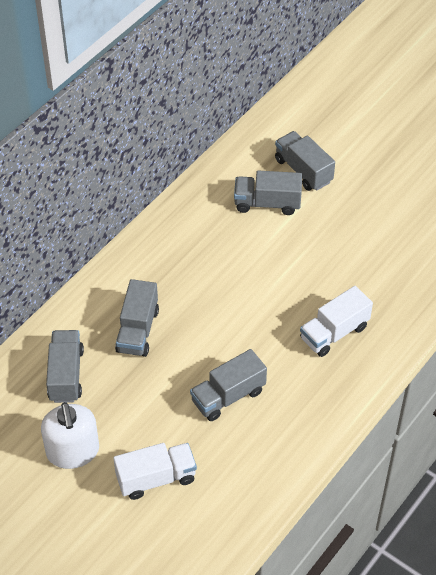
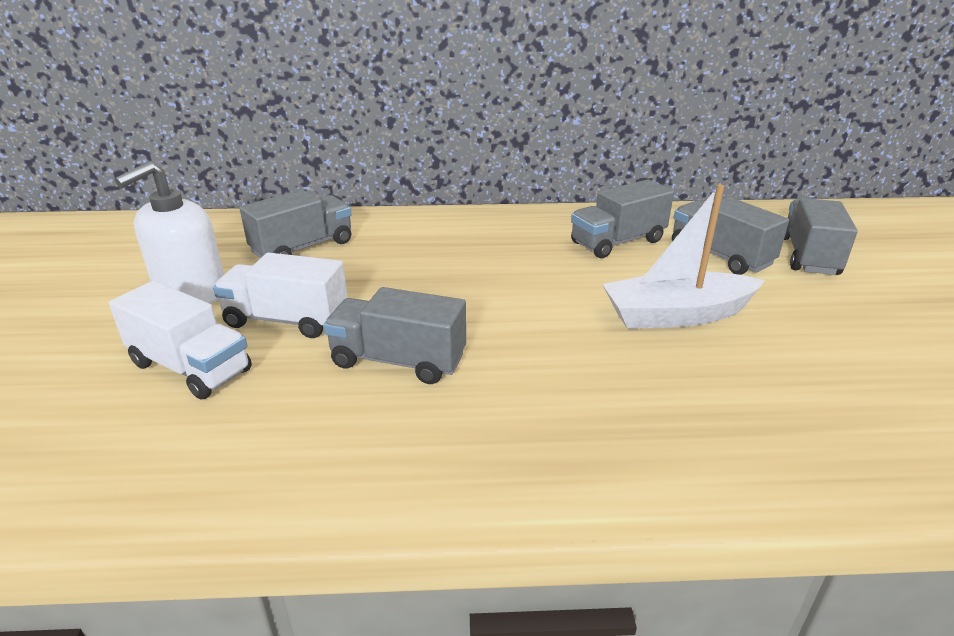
camera: 50 degrees right, 20 degrees down
(138, 330) = (417, 259): grey truck -> grey truck (618, 242)
(295, 269) = (676, 315): none -> white boat
(334, 333) = (640, 400): white truck -> white truck (286, 320)

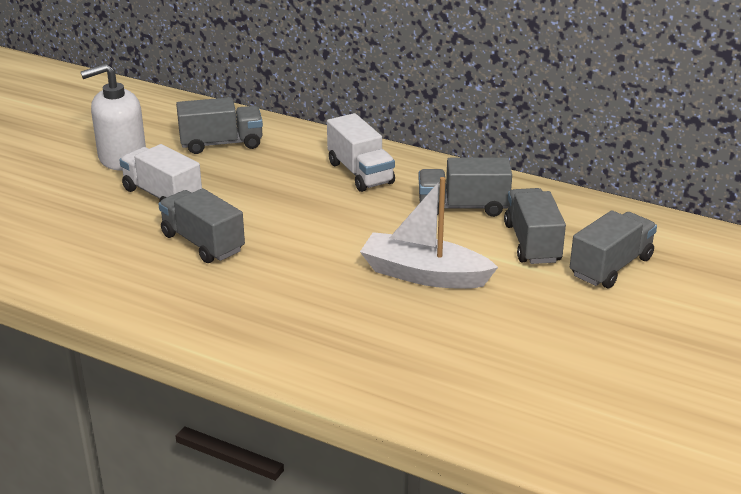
camera: 30 degrees right, 0 degrees up
(190, 367) = (85, 208): white truck -> white truck (360, 173)

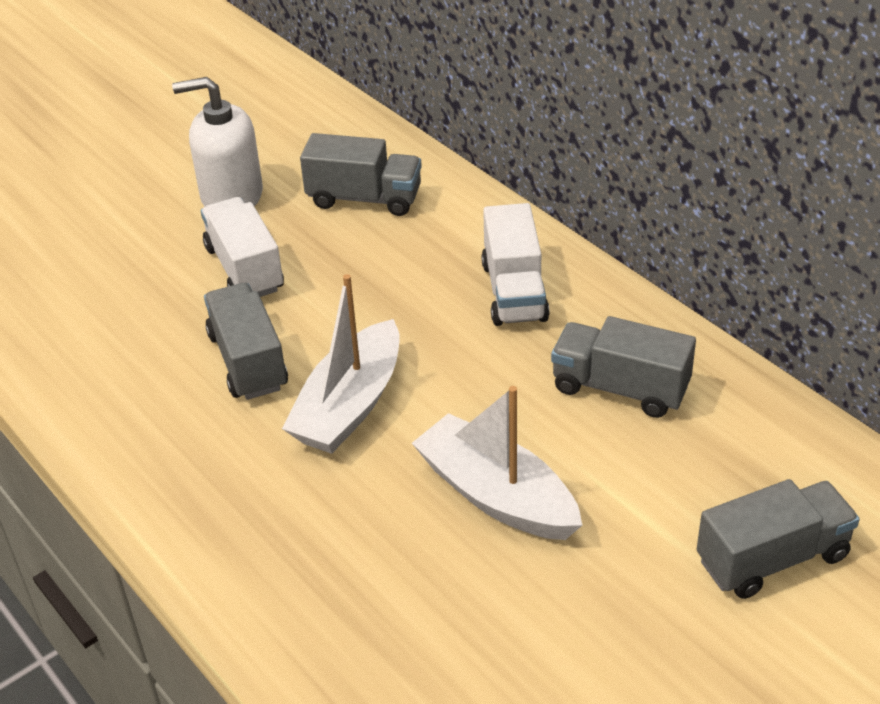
camera: 25 degrees right, 10 degrees up
(292, 251) = (350, 405): none -> white boat
(532, 243) = (681, 481): grey truck -> none

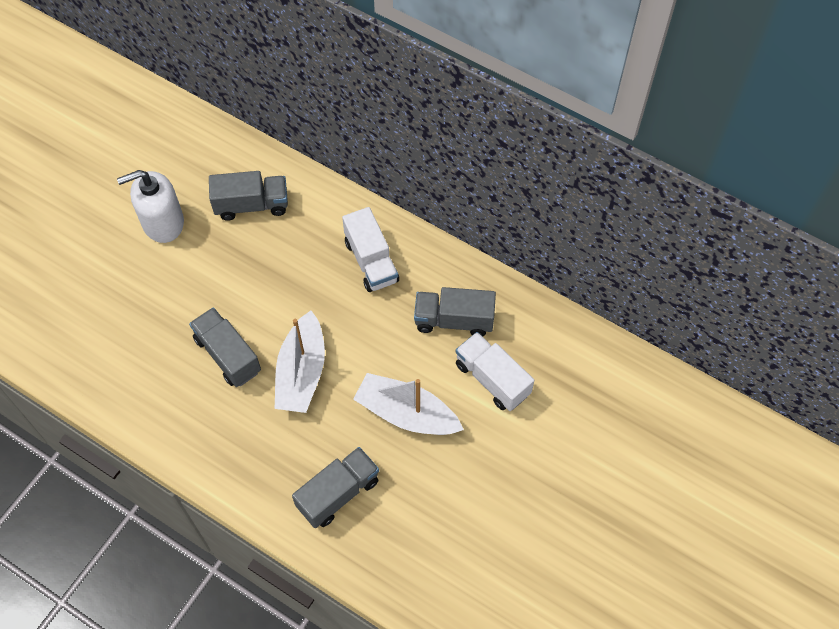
camera: 20 degrees left, 20 degrees up
(244, 269) = (196, 283): white truck -> white truck (492, 379)
(772, 558) = (563, 415): grey truck -> grey truck (338, 493)

